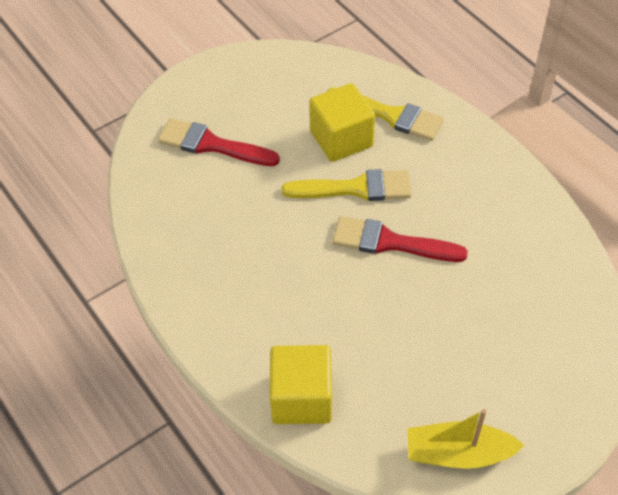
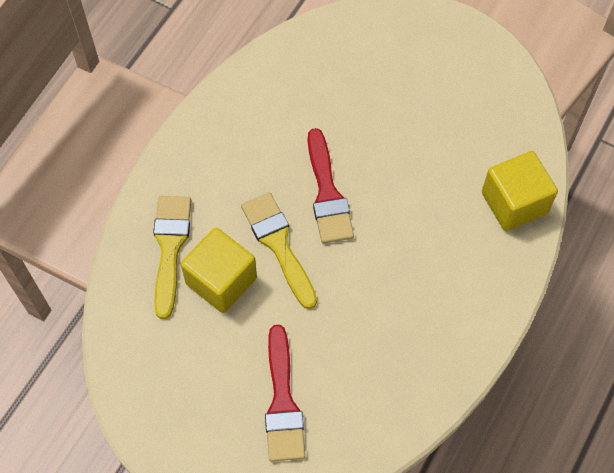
camera: 115 degrees left, 10 degrees up
(458, 453) = (497, 83): yellow boat -> none

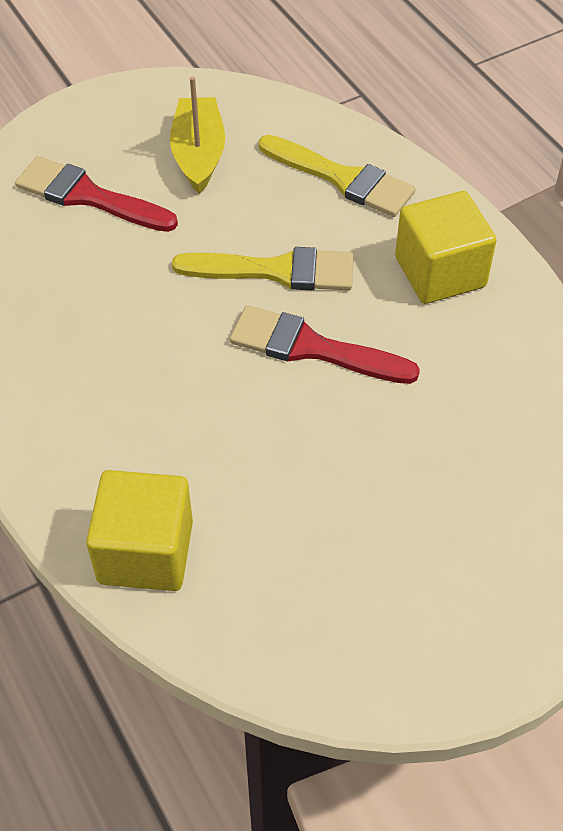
camera: 120 degrees right, 10 degrees down
(197, 353) = (199, 154): none -> yellow boat
(221, 281) = (268, 204): yellow cube -> yellow cube (440, 272)

